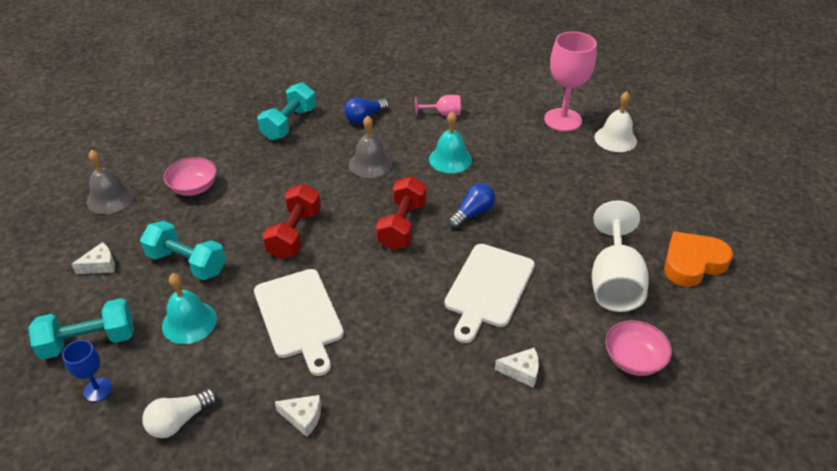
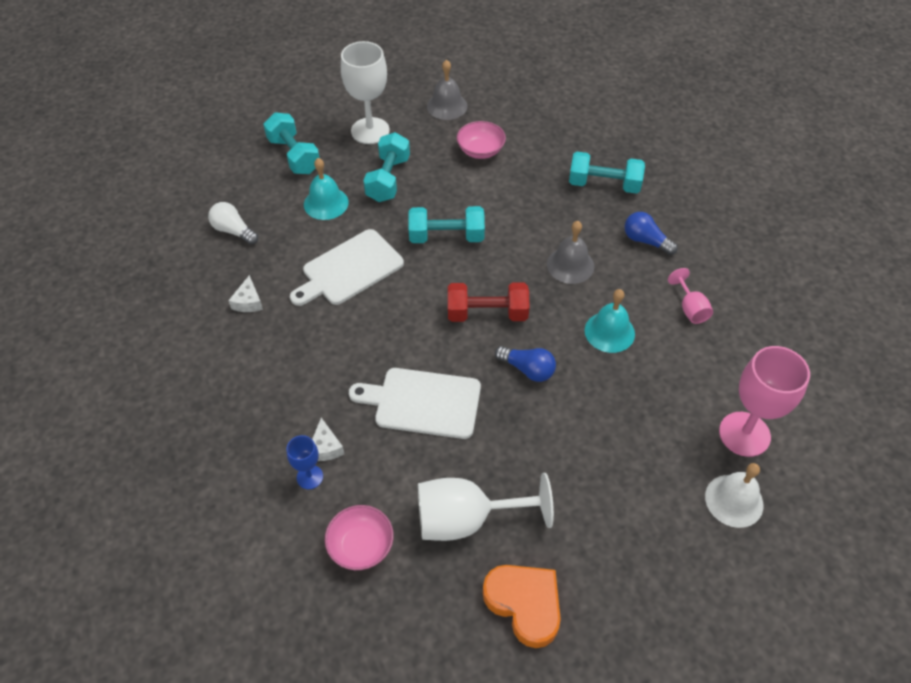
camera: 75 degrees right, 10 degrees up
(98, 390) = (252, 177): blue goblet -> blue goblet (310, 477)
(100, 265) = (370, 131): white cheese -> white goblet
(295, 234) = (446, 237): red dumbbell -> turquoise dumbbell

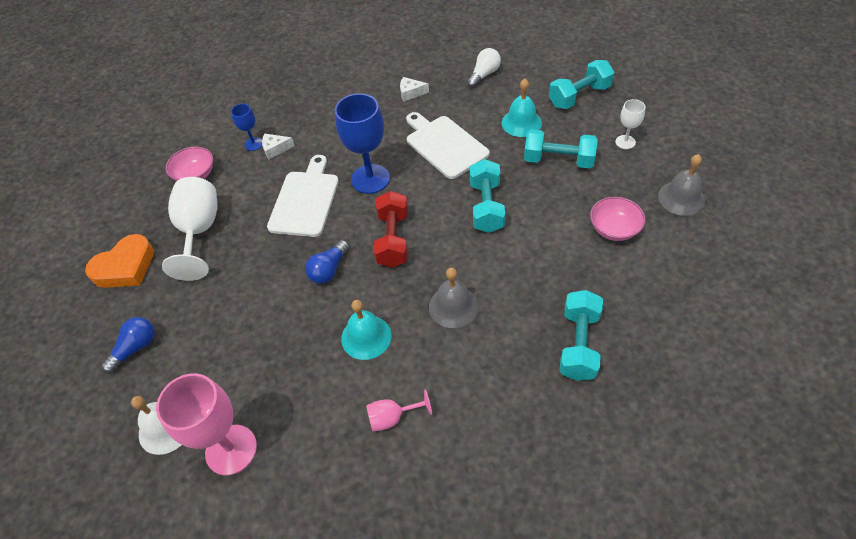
camera: 95 degrees right, 0 degrees up
(370, 131) = (625, 142): white goblet -> white goblet, size x0.51
(395, 338) = (370, 179): none -> blue goblet
(645, 241) = (491, 381): blue light bulb -> blue light bulb (135, 348)

